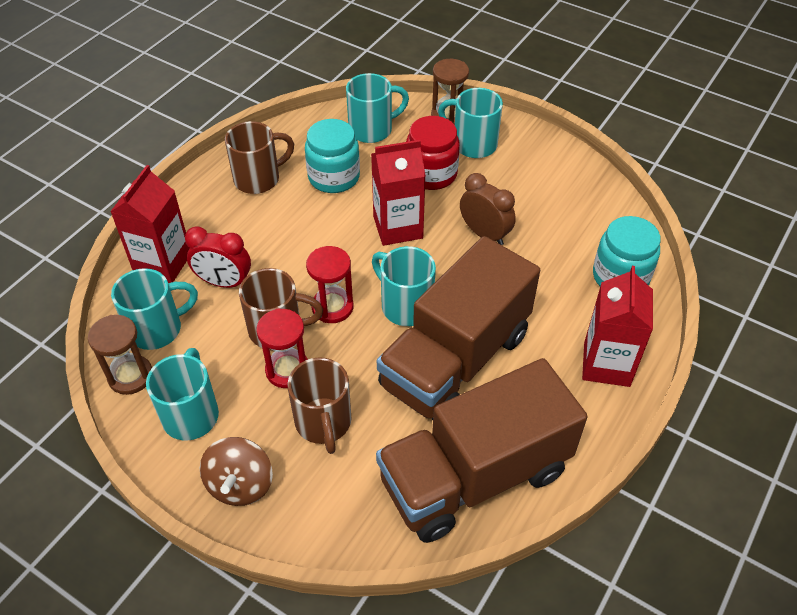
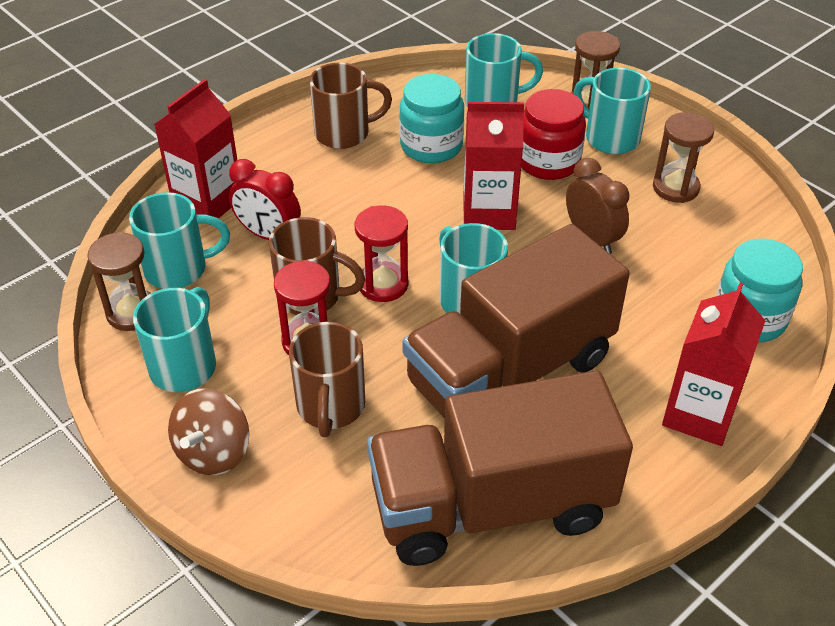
camera: 15 degrees right, 5 degrees down
(535, 178) = (675, 188): none -> brown hourglass

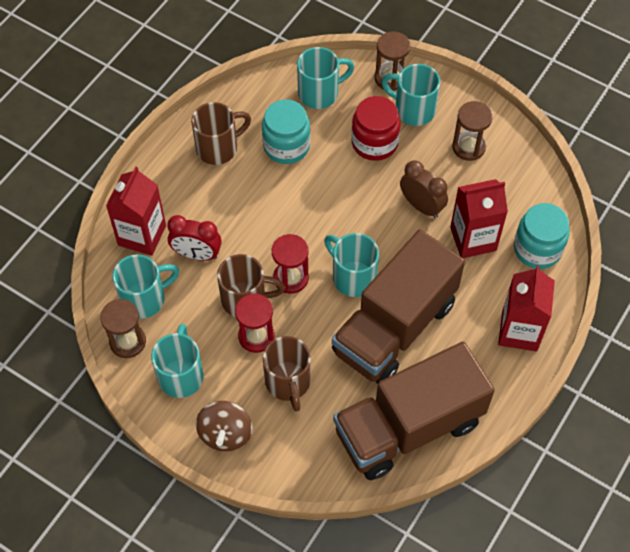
camera: 15 degrees left, 15 degrees up
(489, 213) = (345, 199): red carton -> red carton (473, 239)

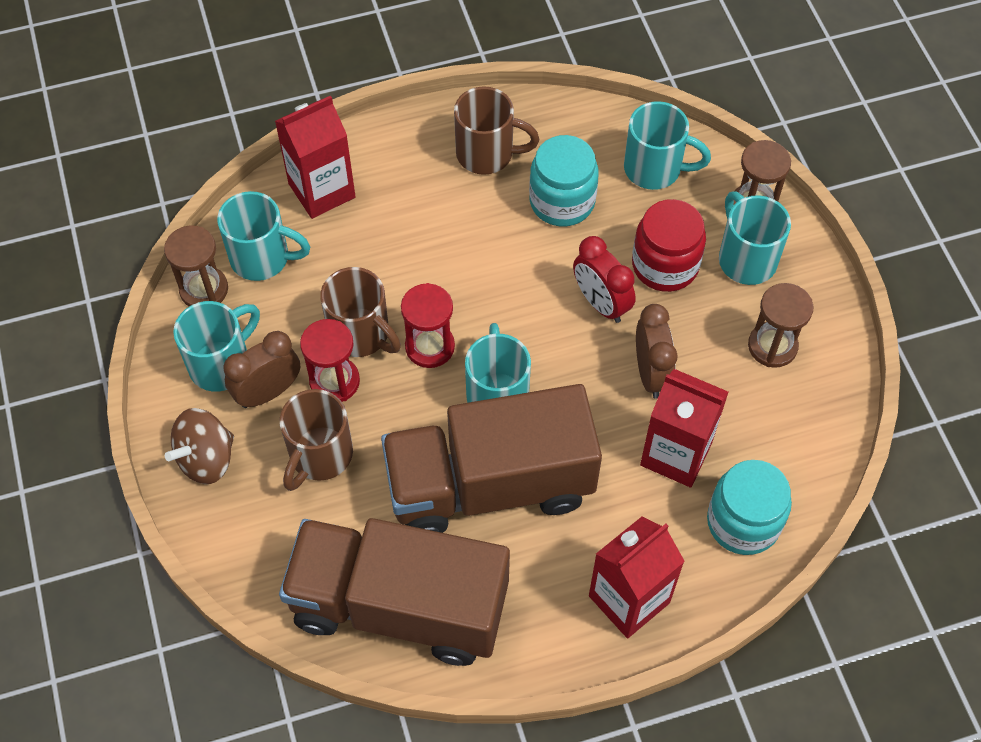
camera: 40 degrees right, 0 degrees up
(197, 254) = (357, 250): red clock -> red clock (601, 303)
(224, 370) = (268, 392): none -> brown clock

